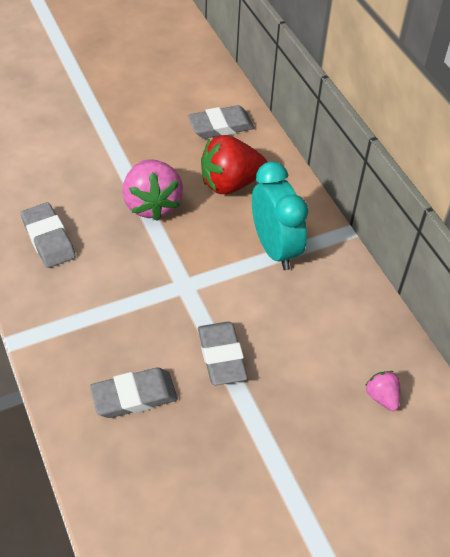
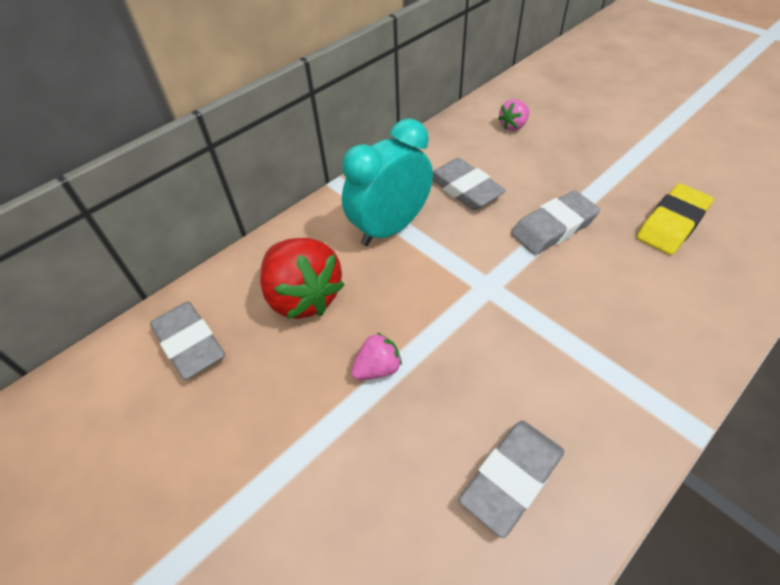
camera: 105 degrees left, 0 degrees up
(134, 396) = (654, 276): grey eraser -> grey eraser (465, 189)
(152, 204) = (377, 368): pink strawberry -> pink strawberry, size x0.49
(180, 450) = (672, 223): none -> yellow eraser

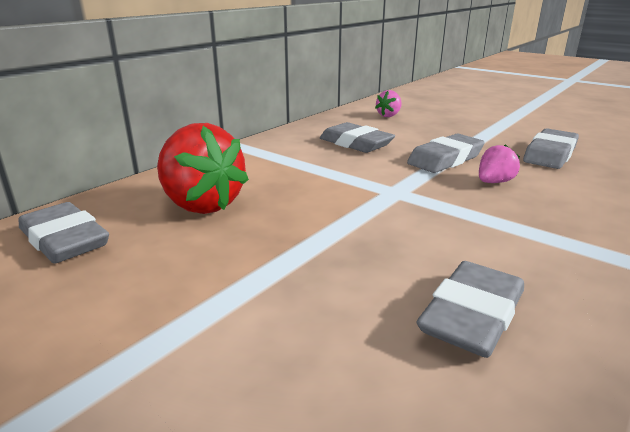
camera: 10 degrees left, 25 degrees down
(377, 368) = (291, 245): pink strawberry -> pink strawberry (494, 182)
(390, 228) = (288, 164): turquoise clock -> none
(672, 223) = (550, 154): yellow eraser -> grey eraser

